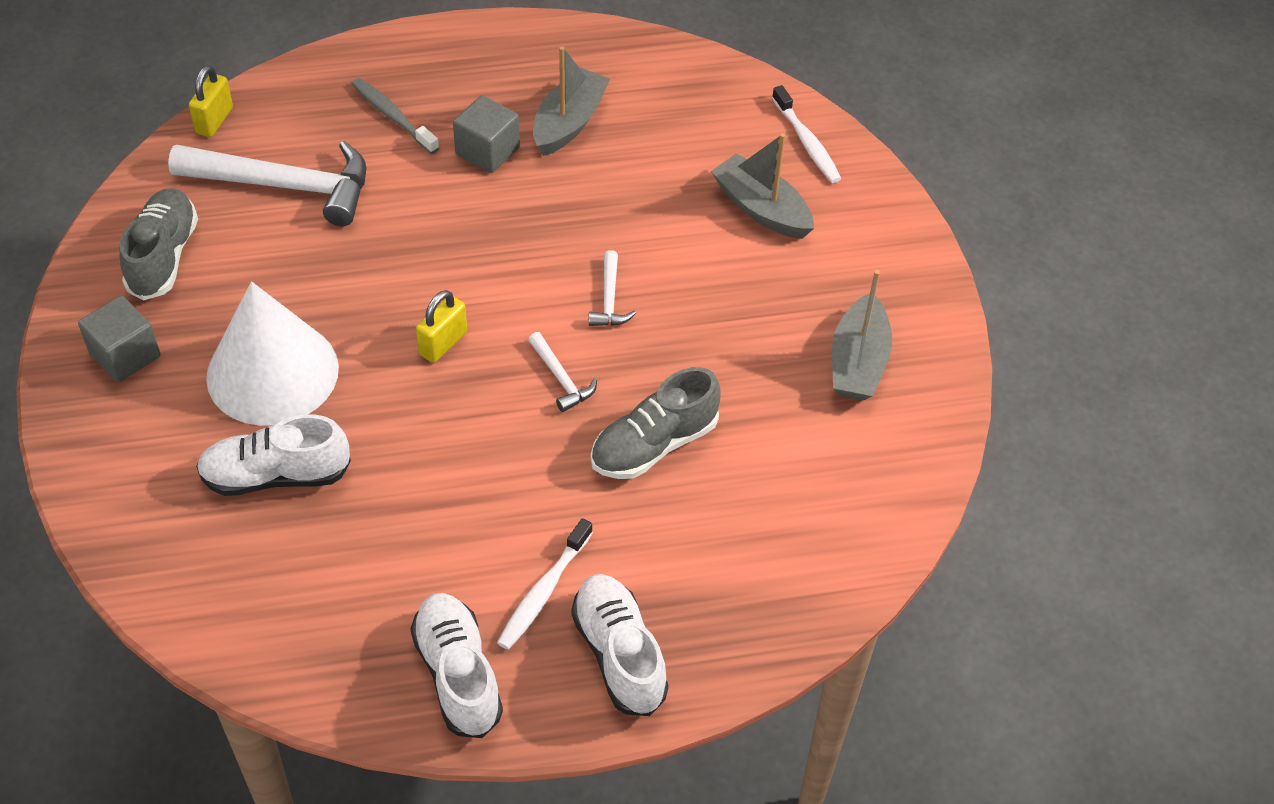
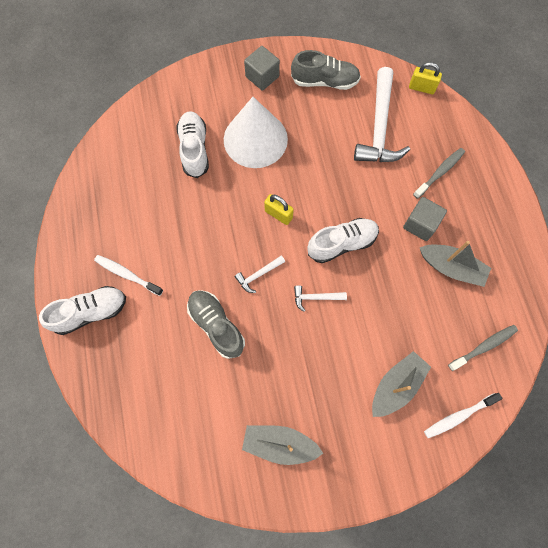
camera: 90 degrees right, 20 degrees up
(458, 674) = (84, 239): white shoe -> white shoe (342, 243)
(701, 101) = (484, 347): none -> grey toothbrush

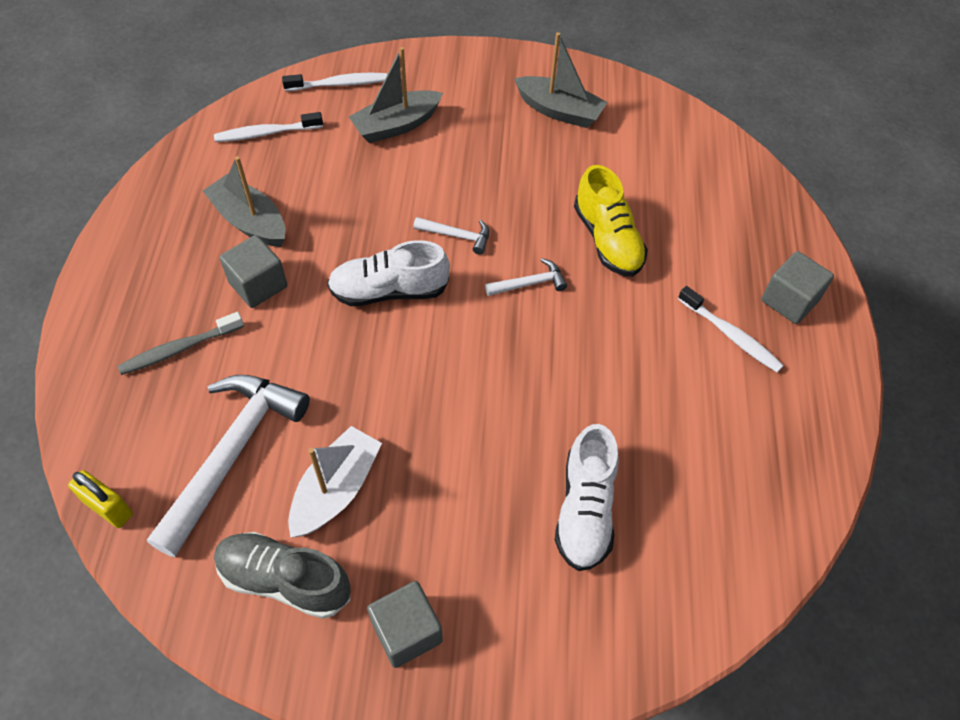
camera: 165 degrees left, 15 degrees down
(91, 312) = (789, 300): white shoe -> grey cube
(216, 325) = (607, 240): grey shoe -> yellow shoe
(255, 139) = (466, 497): white cone -> none
(278, 214) = (470, 357): yellow padlock -> none
(320, 125) = (336, 489): none -> white boat
(484, 347) = (266, 133): grey toothbrush -> white toothbrush

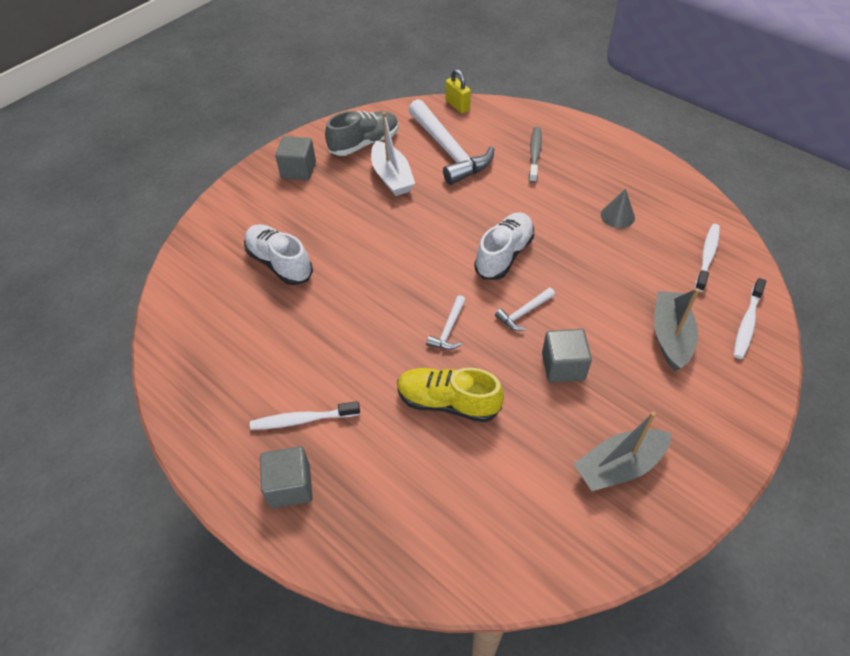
camera: 130 degrees right, 5 degrees down
(109, 508) = (457, 105): yellow padlock -> yellow padlock turned 75 degrees clockwise
(250, 221) = (617, 216): grey boat -> grey cone
(258, 285) = (558, 200): grey cube -> grey cube (563, 366)

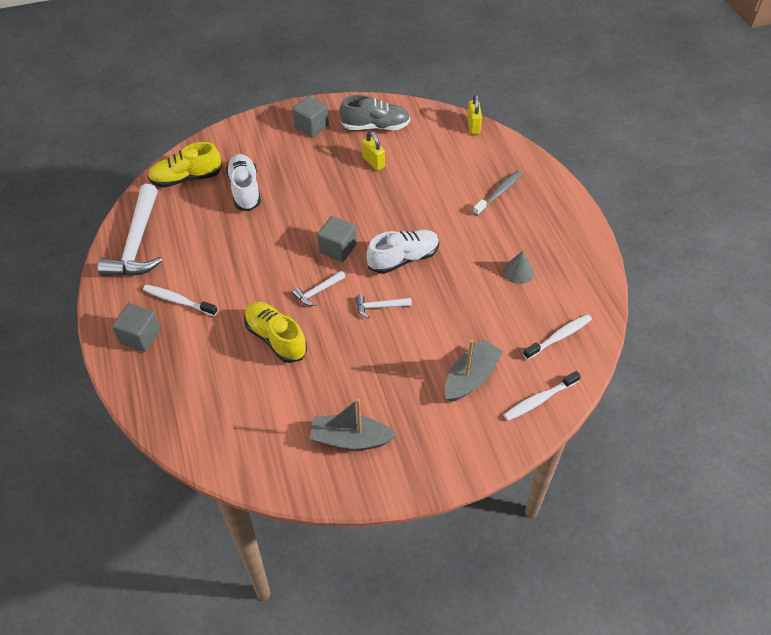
camera: 30 degrees right, 0 degrees up
(201, 281) = (186, 178): none -> yellow shoe
(392, 177) = (373, 162): white boat -> yellow padlock
(448, 150) = (433, 160): white hammer -> white hammer (137, 243)
(563, 366) = (373, 357): grey cube -> grey cube (337, 248)

